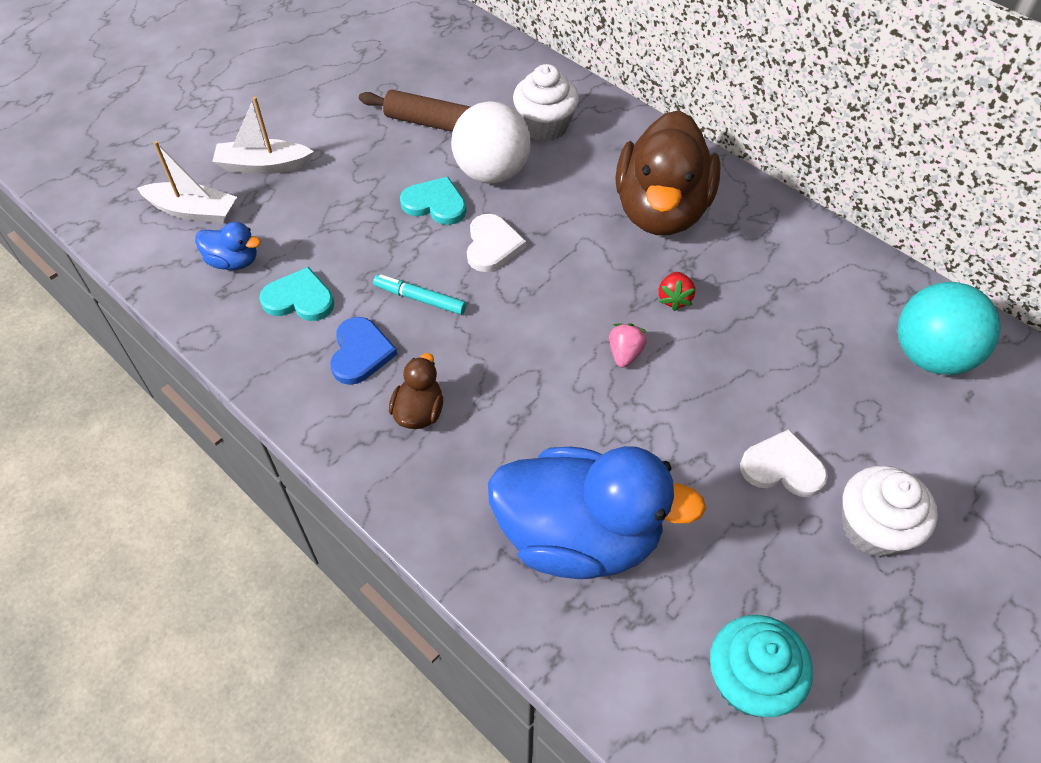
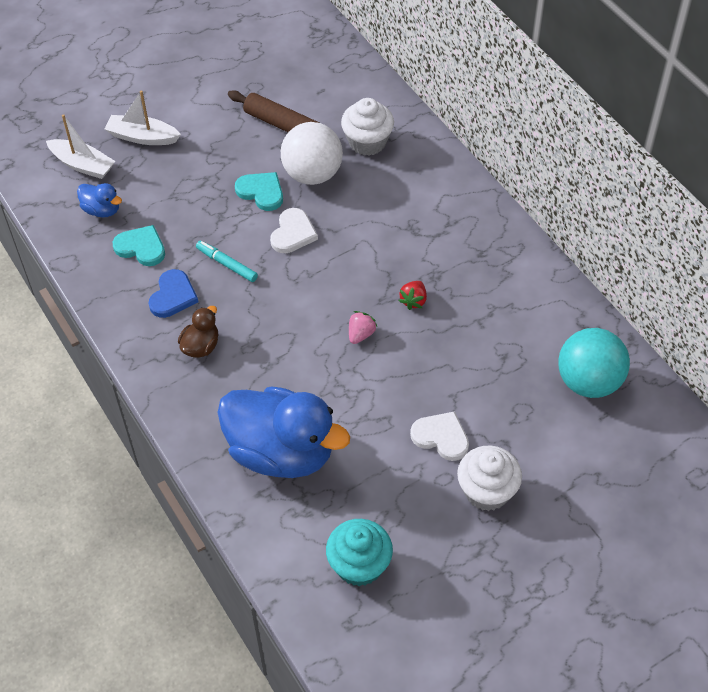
camera: 15 degrees right, 0 degrees up
(661, 210) = (432, 229): brown duck -> none

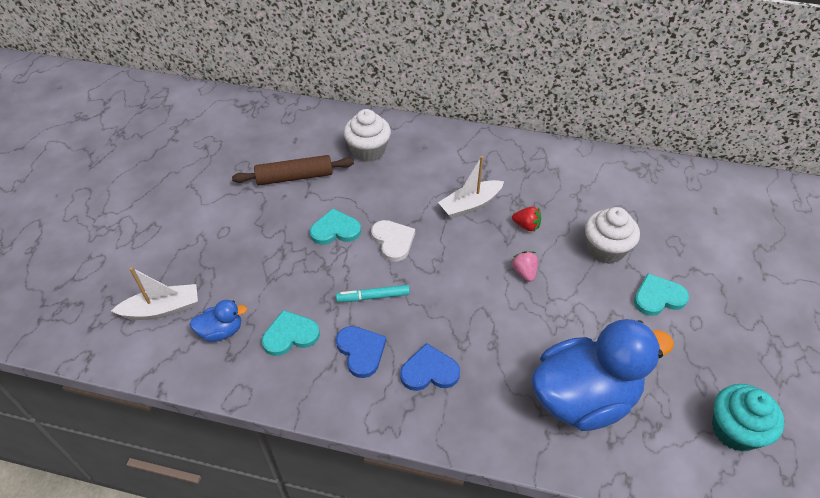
camera: 45 degrees left, 5 degrees down
(142, 137) = (192, 254): white boat -> white boat (470, 205)
(201, 346) = (429, 371): brown duck -> blue heart
(312, 174) = (357, 194): white ball -> none
(413, 301) = (526, 226): red strawberry -> red strawberry turned 45 degrees counterclockwise
(441, 437) = (658, 297): white heart -> turquoise heart
(487, 491) = (727, 308): white cupcake -> white cupcake (605, 249)
(588, 381) = (681, 197): turquoise ball -> none

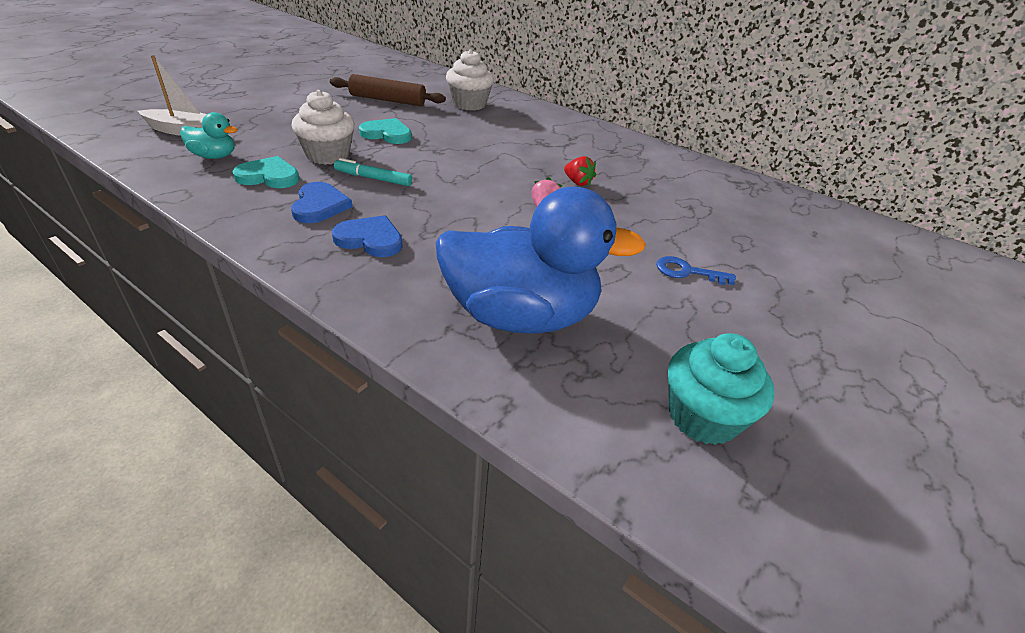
camera: 20 degrees right, 10 degrees down
(221, 331) = (214, 156): blue duck -> turquoise duck
(393, 241) = (432, 154): white heart -> none
(470, 205) = (532, 155): white boat -> none
(605, 249) = (652, 221): white cupcake -> white cupcake (328, 155)
(658, 297) = (687, 272): turquoise heart -> blue key

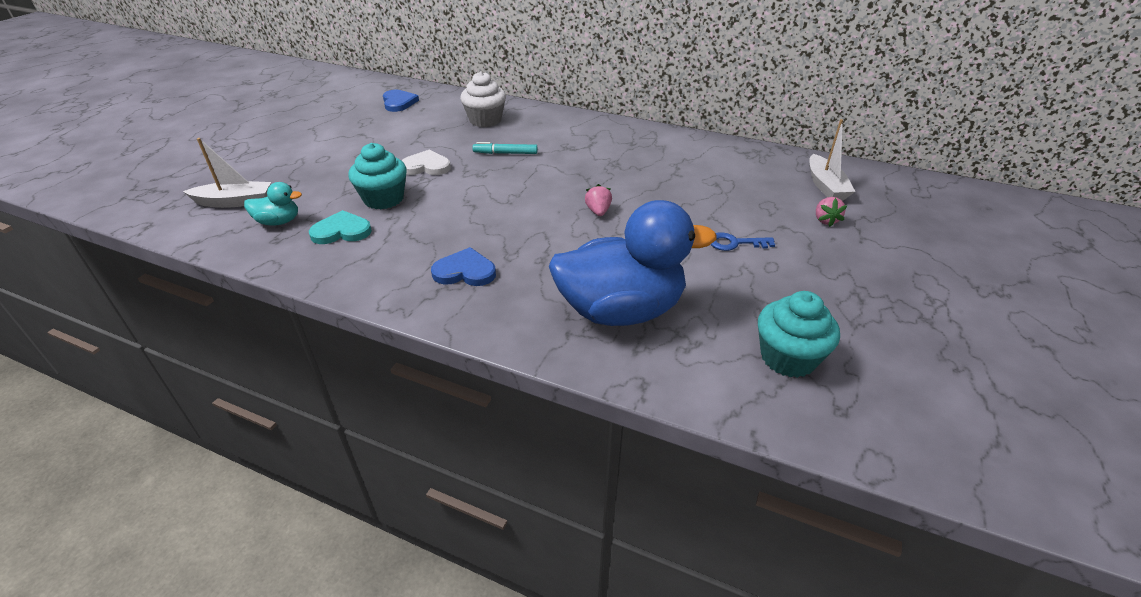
camera: 10 degrees left, 0 degrees up
(319, 206) = (404, 250): blue heart -> blue heart (399, 102)
(328, 155) = (384, 199): white cupcake -> turquoise cupcake
(373, 178) = (437, 213): turquoise marker -> turquoise marker (505, 153)
(387, 134) = (426, 166): turquoise heart -> white heart
(388, 100) = (408, 131): brown rolling pin -> none
(578, 182) = (615, 180): red strawberry -> none
(807, 269) = (825, 220): none -> pink strawberry
(820, 233) = (825, 186): none -> white boat

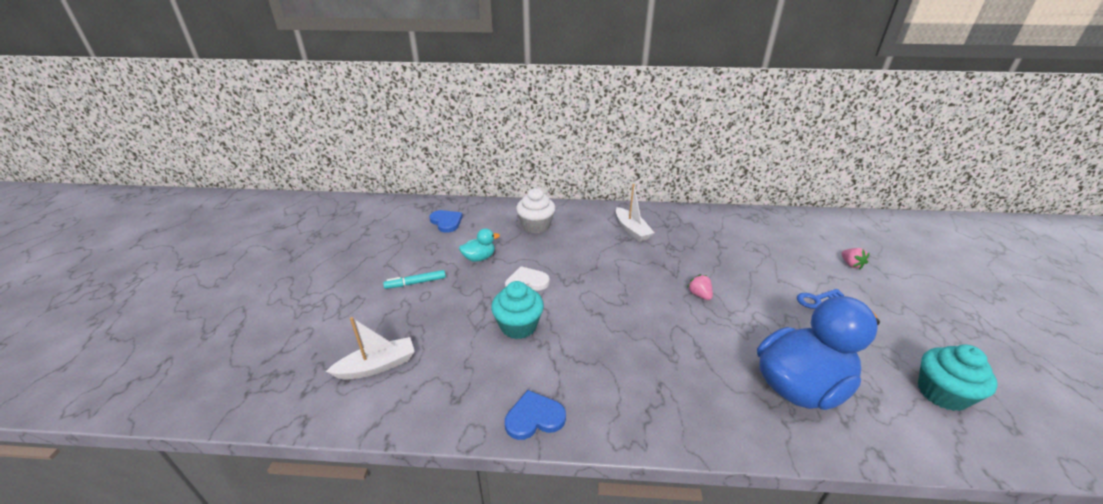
camera: 20 degrees left, 5 degrees down
(278, 222) = (441, 377): turquoise duck -> turquoise duck (479, 258)
(342, 231) = (510, 371): turquoise heart -> none
(465, 271) = (652, 384): blue heart -> blue heart (534, 417)
(505, 153) = (580, 255): turquoise marker -> turquoise marker (416, 283)
(825, 186) = (824, 235): white boat -> white boat (632, 230)

